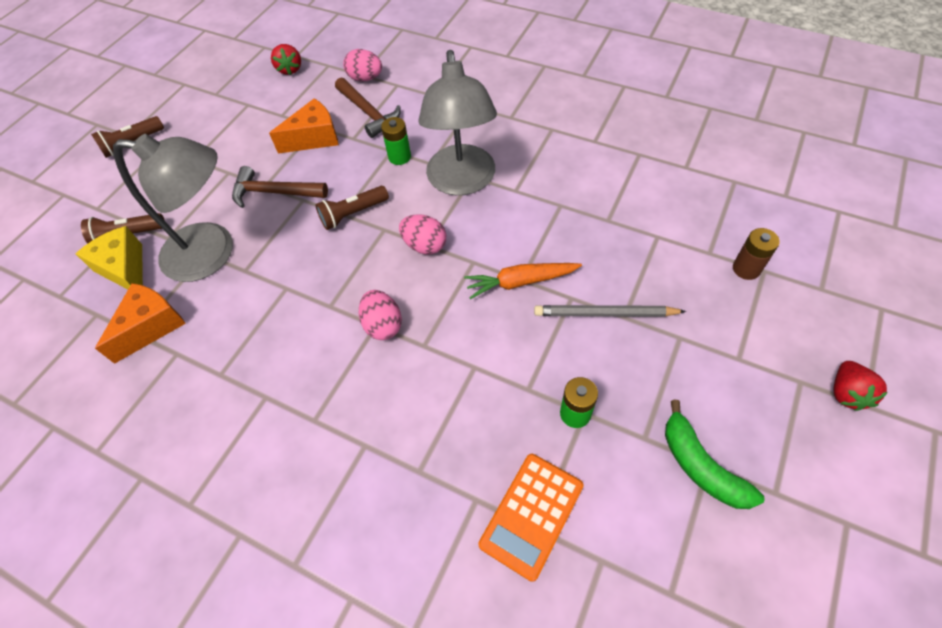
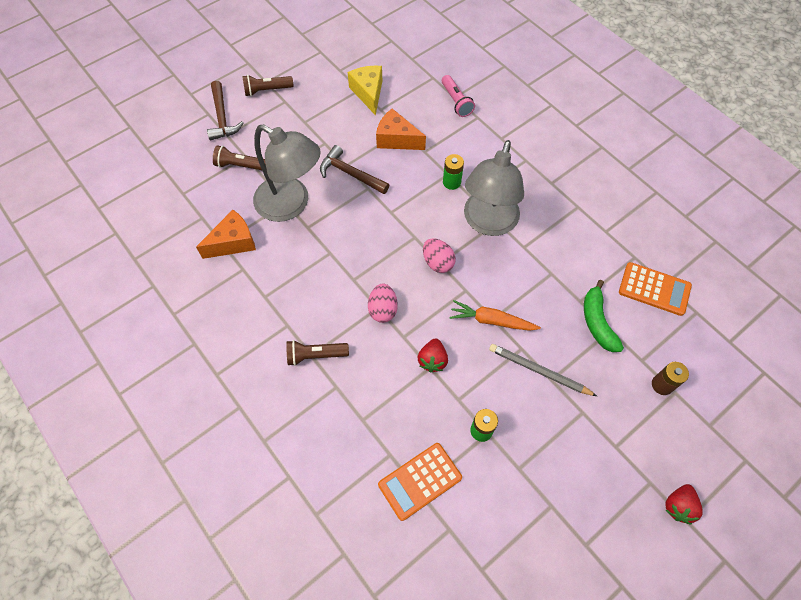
camera: 20 degrees right, 5 degrees up
(125, 269) = (230, 191): yellow cheese -> yellow cheese (368, 93)
(290, 69) = (403, 70): red strawberry -> red strawberry (432, 360)
(314, 138) = (396, 139): orange cheese -> orange cheese turned 150 degrees counterclockwise
(353, 214) = (398, 215): brown flashlight -> brown flashlight (315, 355)
(365, 78) = (456, 101): pink egg -> pink flashlight
(368, 113) = (445, 134): brown hammer -> brown hammer (222, 117)
(678, 176) = (654, 289): none -> orange calculator
(700, 466) = (546, 504): green banana -> green banana (597, 322)

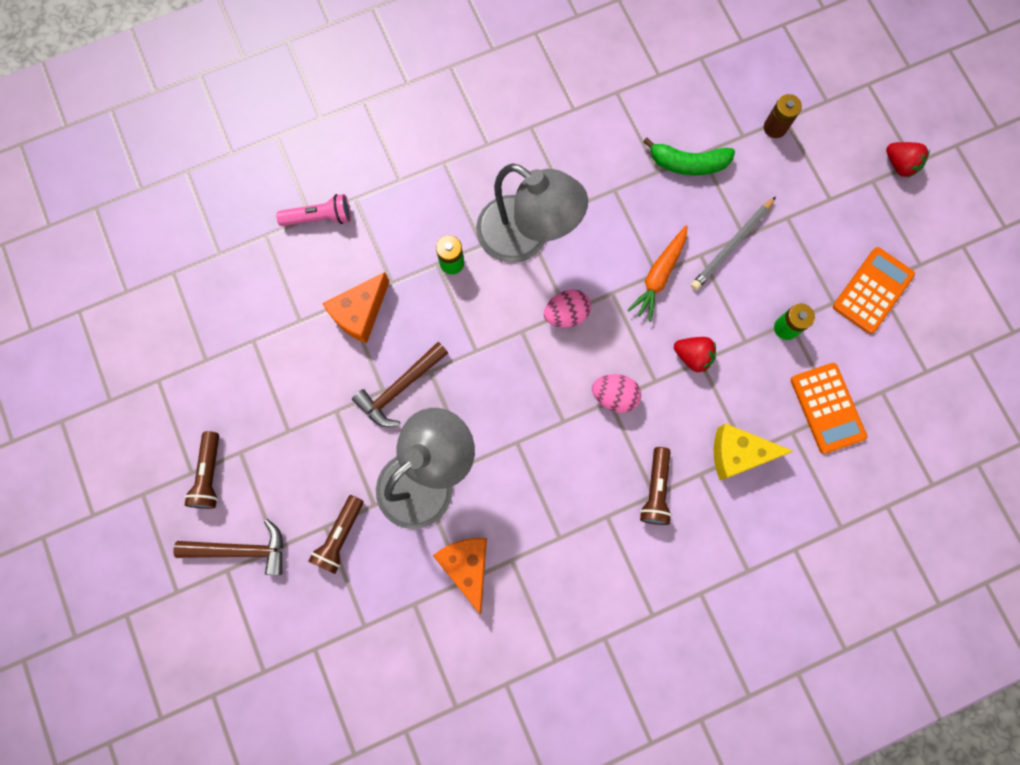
camera: 75 degrees left, 15 degrees up
(368, 93) = (264, 330): yellow cheese -> yellow cheese (738, 454)
(654, 289) = (662, 88): orange calculator -> orange calculator (872, 290)

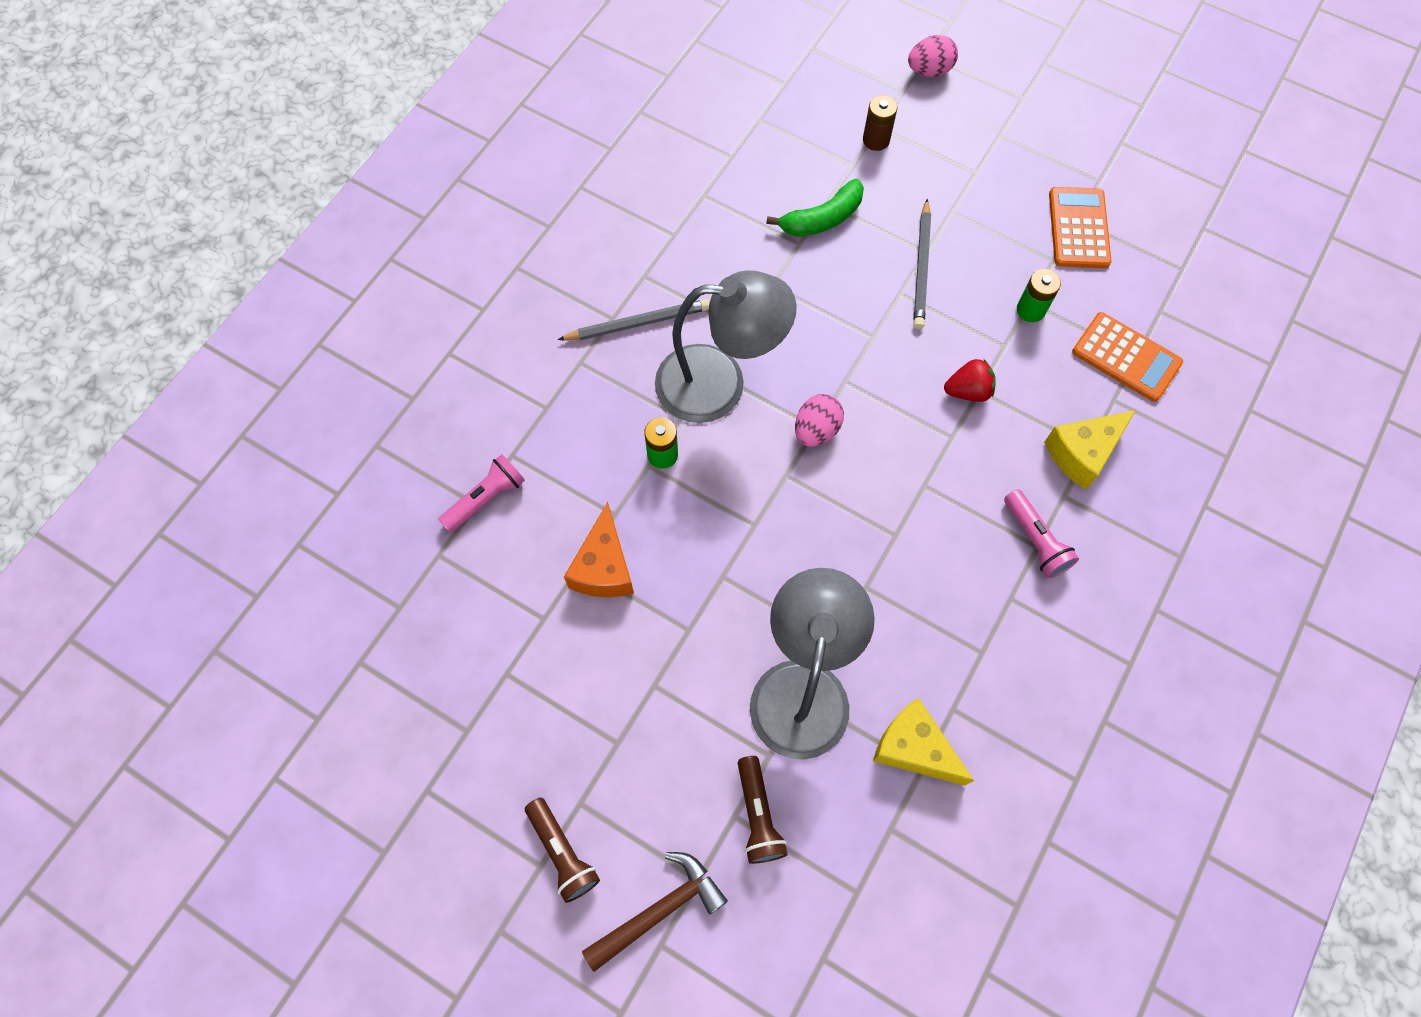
camera: 35 degrees left, 10 degrees down
(400, 388) = (704, 615): brown hammer -> none
(467, 566) = (913, 748): orange cheese -> yellow cheese
(502, 159) = (637, 323): none -> grey pencil
(614, 396) = (925, 477): pink egg -> pink egg (929, 71)
(655, 490) = (1035, 540): brown flashlight -> pink flashlight
(659, 276) = (877, 338): orange carrot -> none
(900, 164) = (1011, 107): red strawberry -> none

